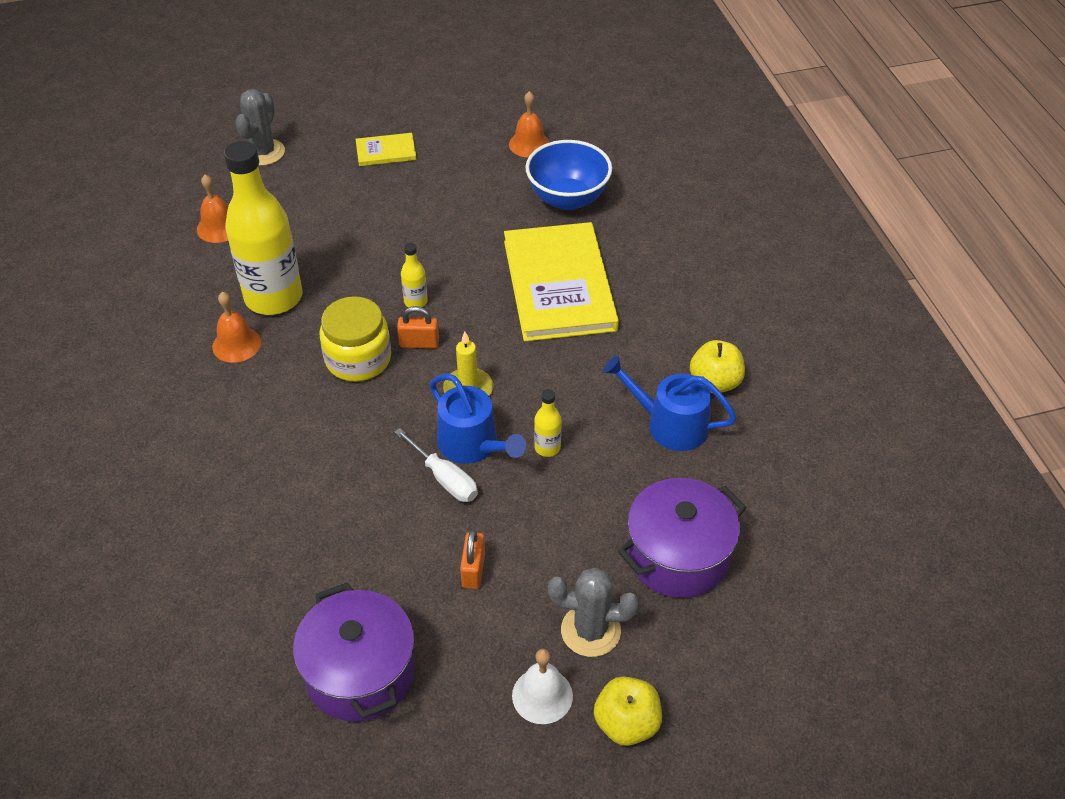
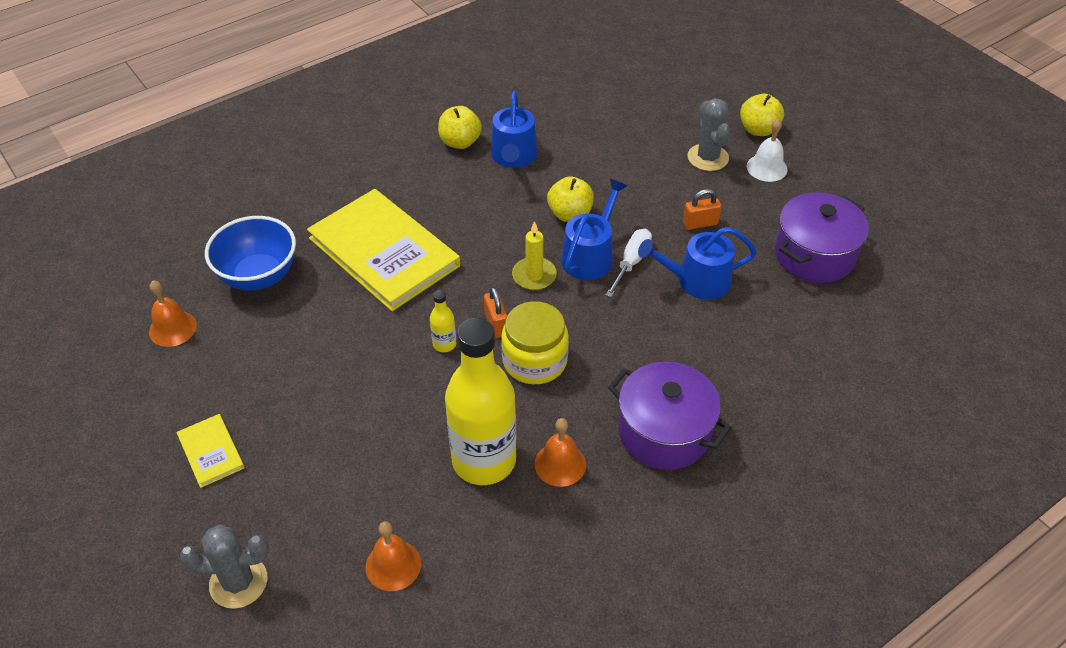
camera: 110 degrees left, 0 degrees up
(385, 529) = (697, 281): none -> blue watering can
(547, 447) = (570, 214): yellow bottle -> yellow apple
(559, 285) = (384, 252): yellow book -> yellow book turned 75 degrees clockwise
(678, 556) = (626, 132): purple pot -> purple pot (664, 432)

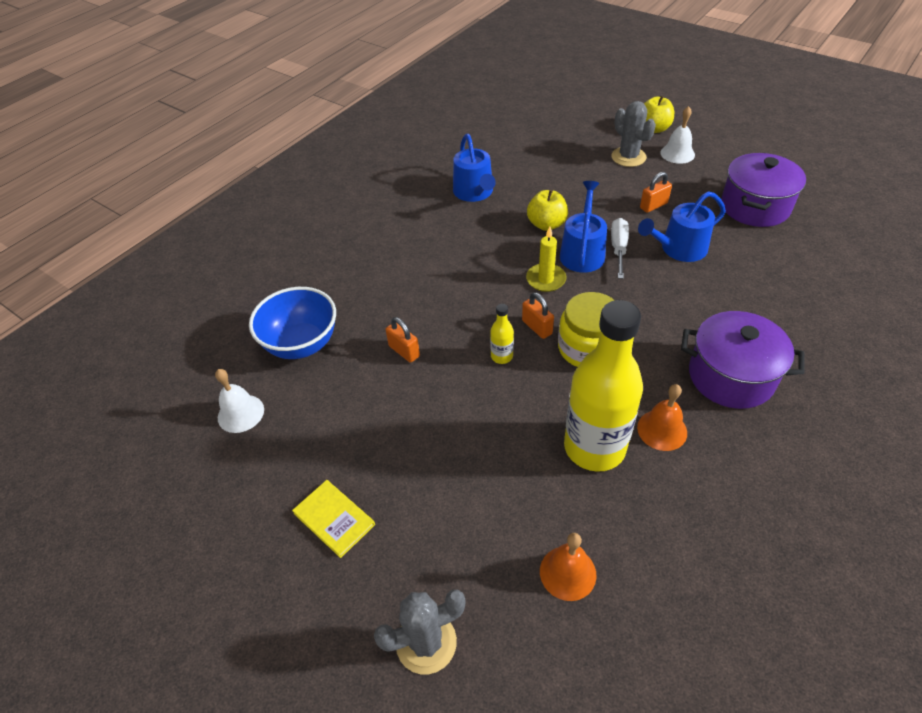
camera: 15 degrees left, 0 degrees up
(172, 328) = (241, 413): orange bell -> white bell
(352, 311) = (404, 351): none -> orange padlock
(384, 252) = (406, 294): yellow book -> none
(460, 142) = (424, 192): yellow apple -> none

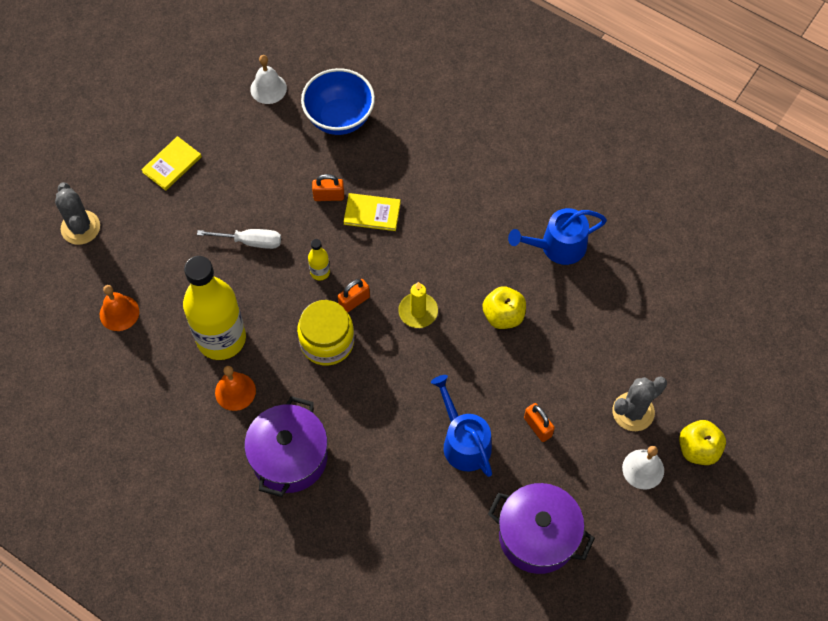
camera: 85 degrees right, 15 degrees up
(404, 351) = (329, 196): orange padlock -> orange padlock turned 45 degrees clockwise
(429, 315) = (372, 213): none -> yellow book
(582, 252) = (458, 347): blue watering can -> none
(618, 249) = (464, 382): white screwdriver -> white screwdriver (250, 241)

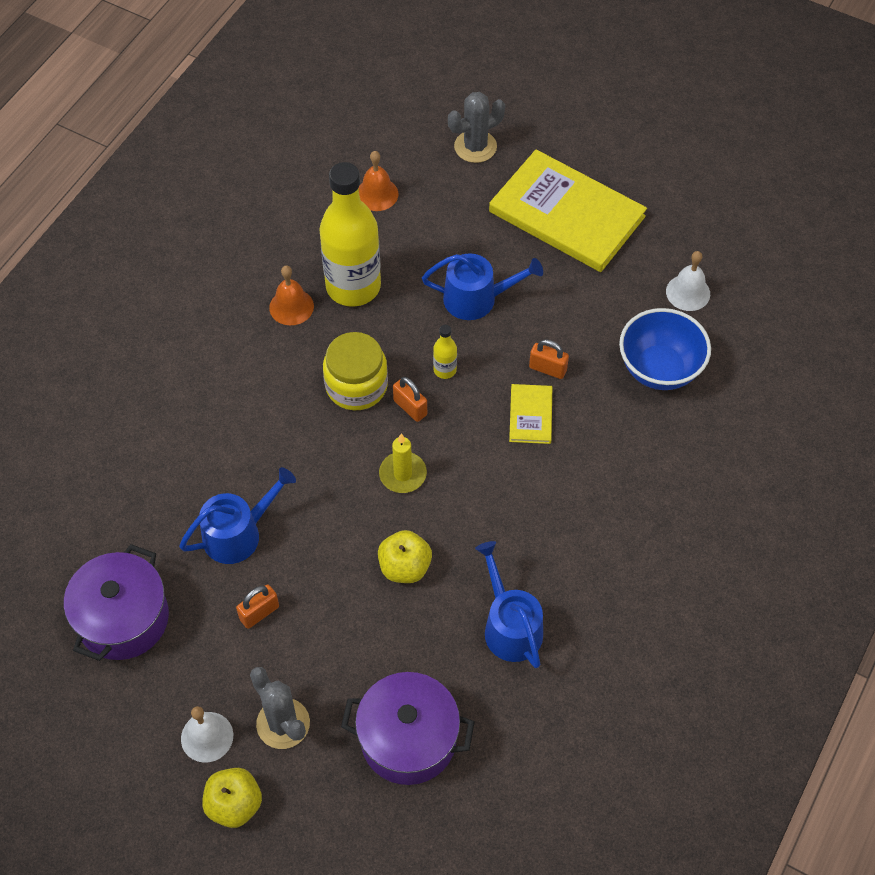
camera: 85 degrees right, 5 degrees down
(172, 164) = (566, 214): yellow book -> yellow book, size x2.25
(250, 241) = (477, 299): white screwdriver -> blue watering can
(289, 457) = (216, 364): purple pot -> purple pot (408, 739)
(329, 196) = (547, 369): orange padlock -> orange padlock turned 60 degrees counterclockwise

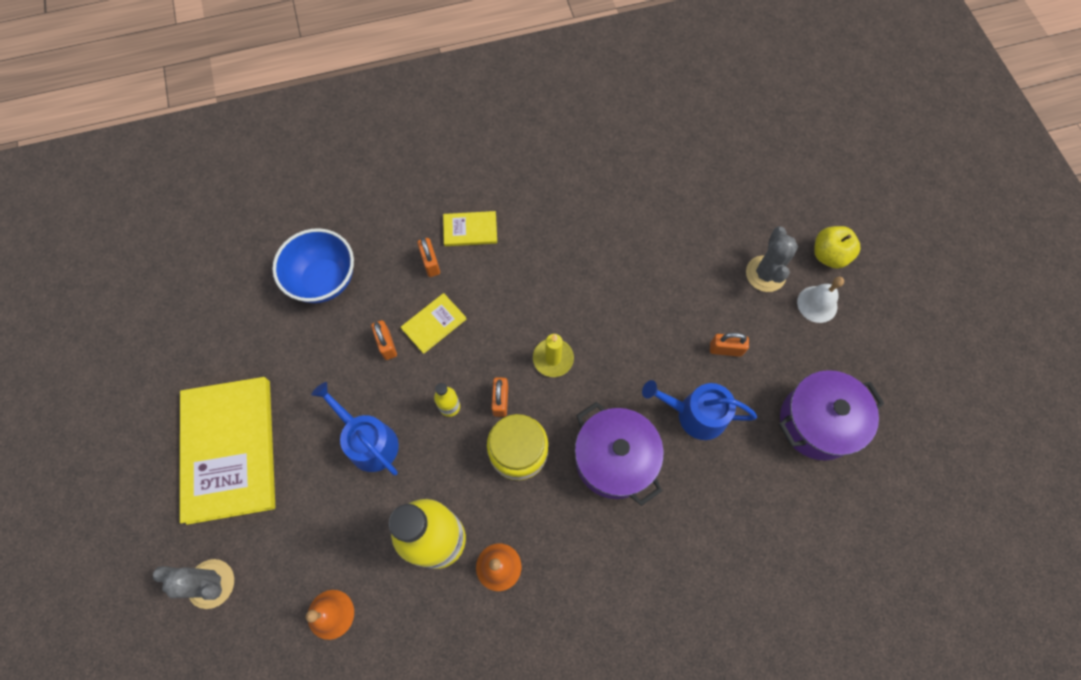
camera: 135 degrees left, 10 degrees up
(405, 567) = (611, 299): yellow apple -> none
(408, 739) = (701, 208): purple pot -> purple pot (614, 459)
(510, 626) = (586, 216): blue watering can -> none
(594, 458) = (430, 263): none -> orange padlock
(596, 516) = (470, 230): none -> yellow book
(688, 292) = (240, 313): white bell -> none

